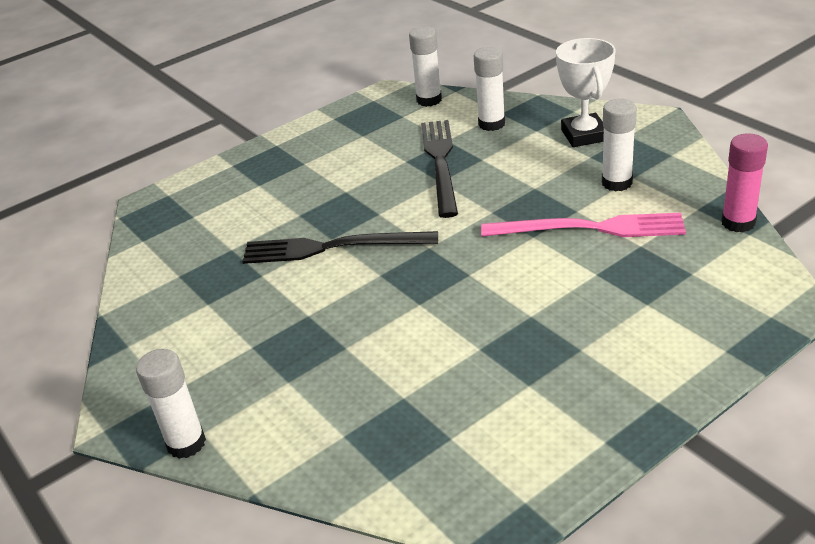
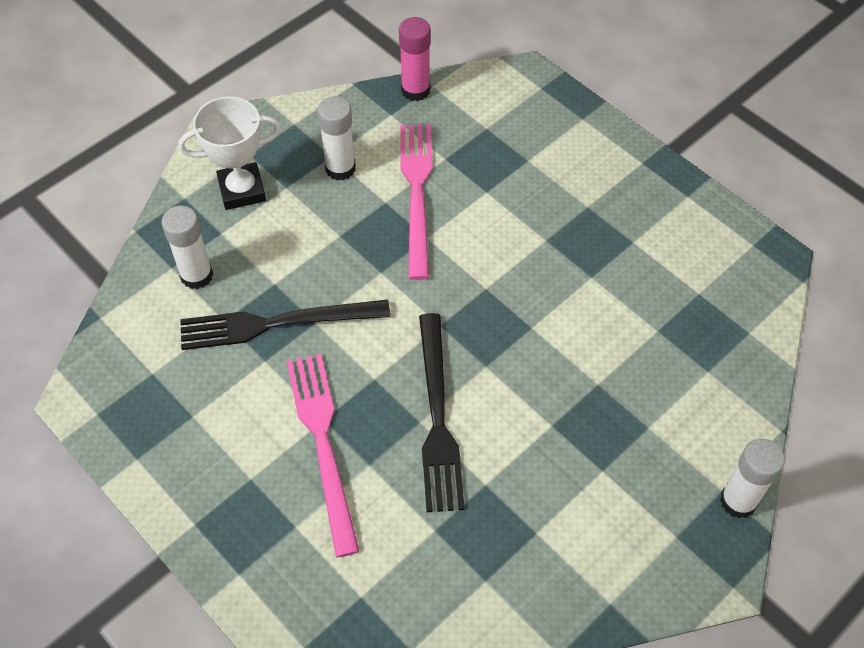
camera: 100 degrees left, 20 degrees up
(323, 192) = (322, 443): none -> pink fork
(429, 100) = (117, 345): white glue stick -> none

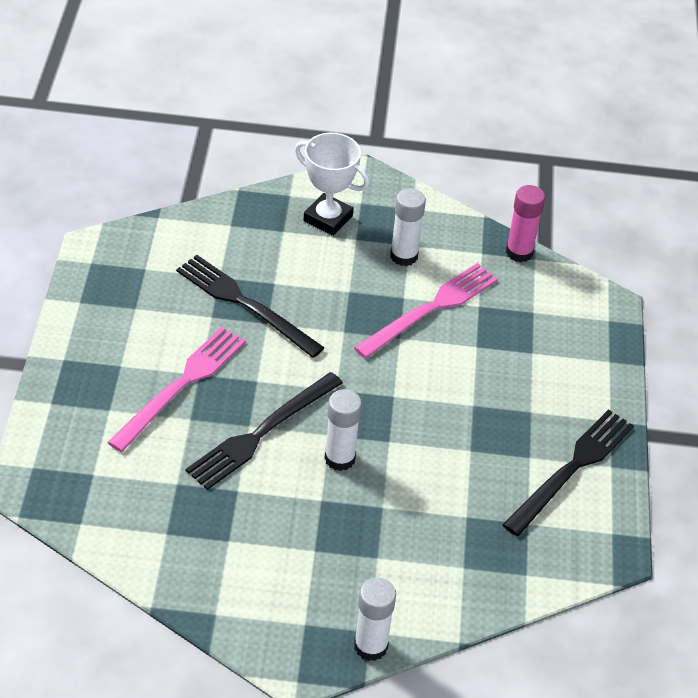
camera: 45 degrees right, 10 degrees down
(197, 275) = (238, 241): white glue stick -> white glue stick (340, 458)
(669, 223) = (571, 469): none -> black fork

